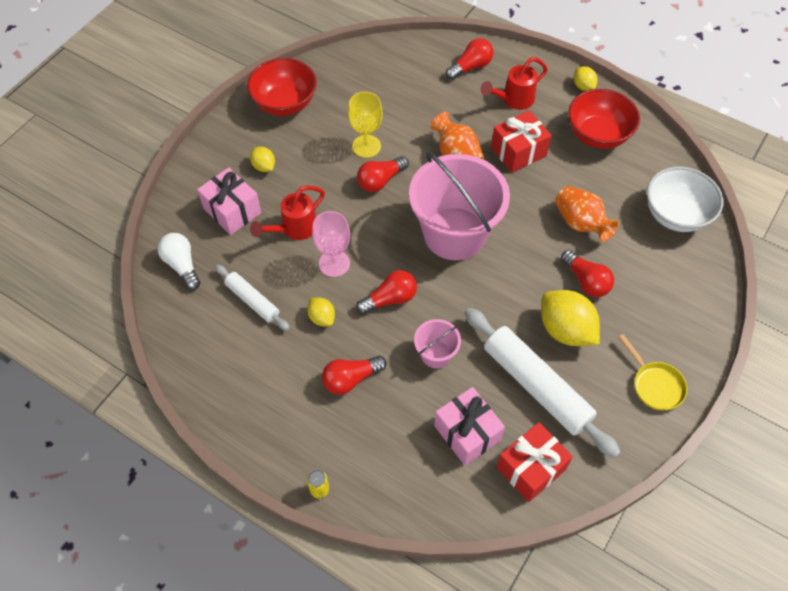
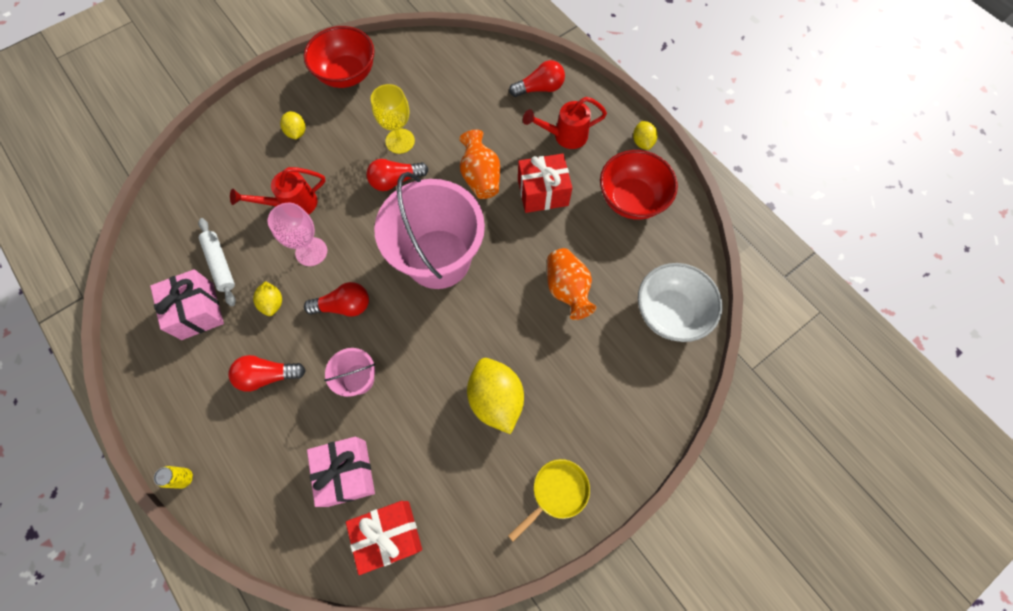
camera: 20 degrees right, 10 degrees up
(182, 265) = (177, 207): white light bulb -> none
(232, 211) = (247, 168): pink gift -> pink gift (197, 311)
(536, 386) = (438, 448): white rolling pin -> none
(586, 281) = (542, 353): red light bulb -> none
(655, 385) = (556, 492): yellow pan -> yellow pan turned 120 degrees counterclockwise

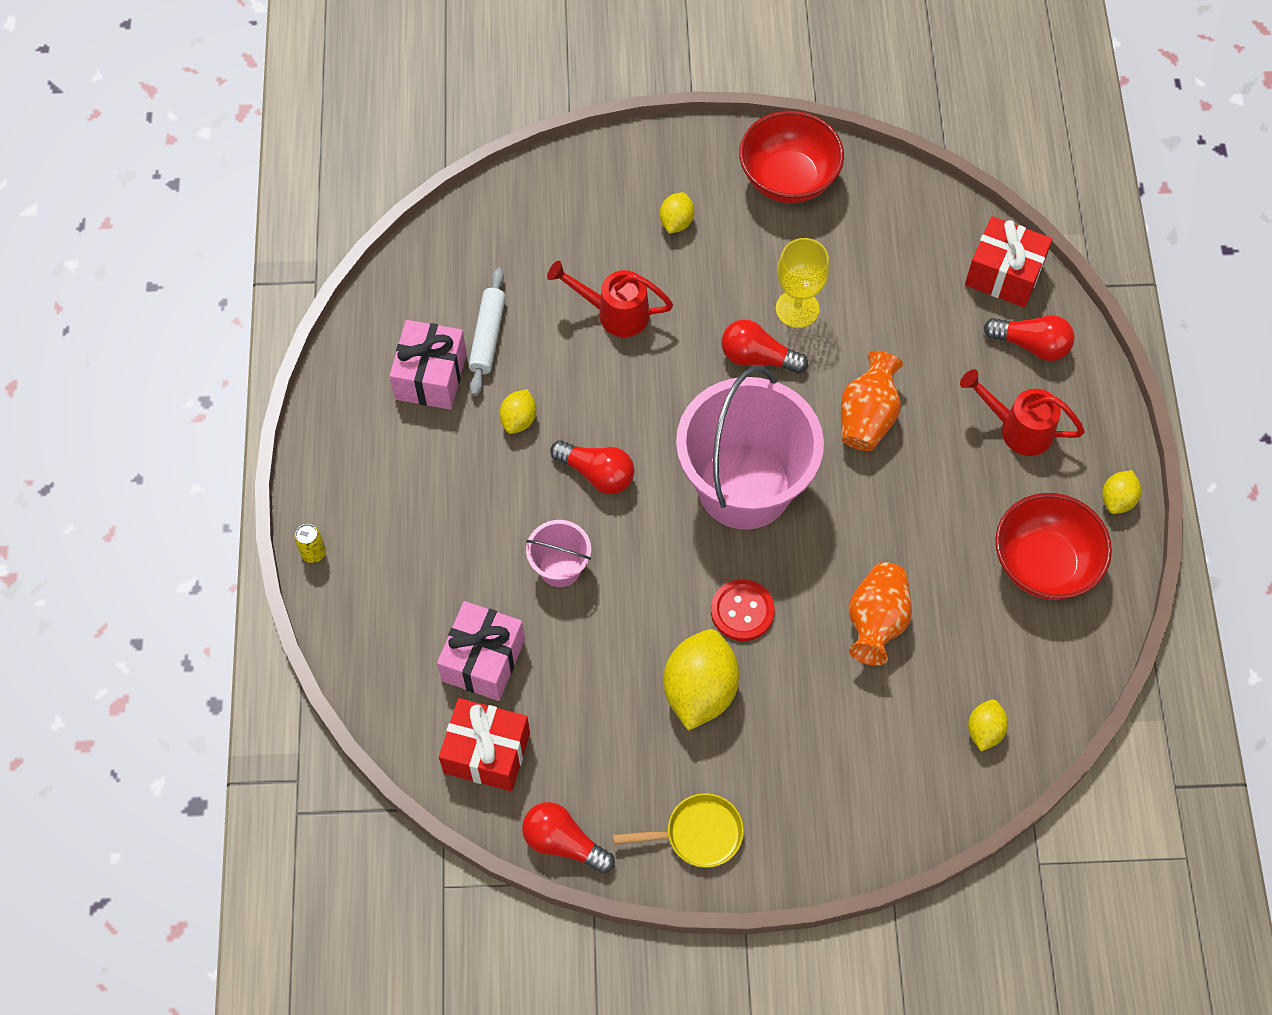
camera: 35 degrees right, 5 degrees down
(268, 376) = (463, 499): red light bulb -> red light bulb (563, 843)
(311, 251) = (600, 385): pink goblet -> none
(487, 333) = (742, 611): none -> red button
(542, 192) = (933, 484): red gift -> red gift (1004, 274)
(670, 313) = (984, 731): white bowl -> yellow lemon

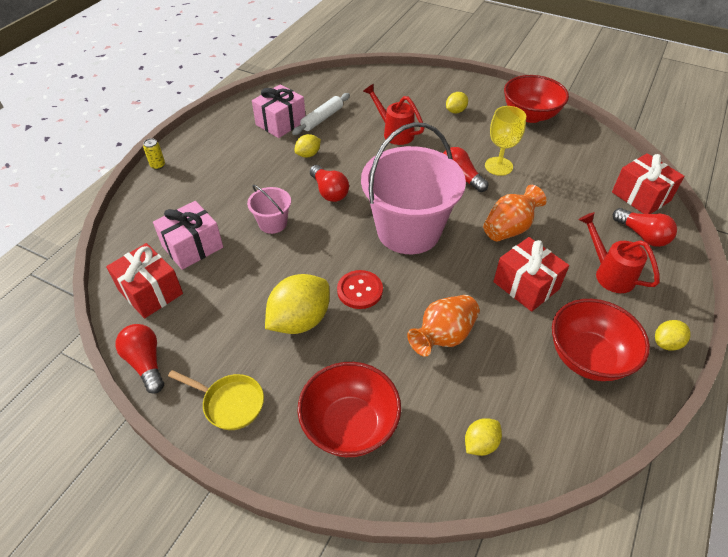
camera: 30 degrees right, 15 degrees down
(842, 786) = (350, 425): none -> red bowl
(931, 499) = (526, 285): none -> red gift

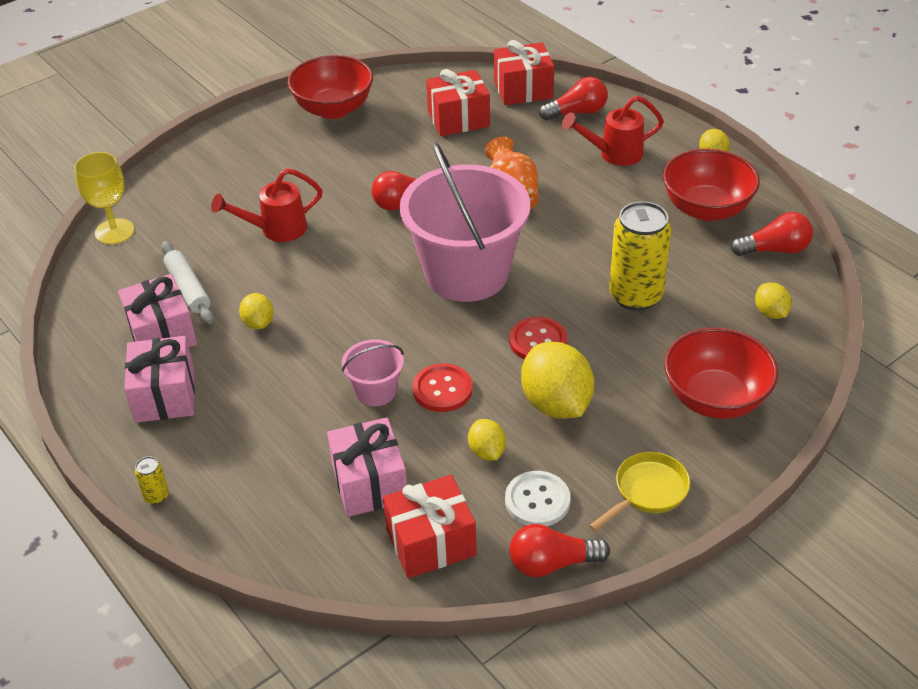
camera: 65 degrees left, 5 degrees down
(201, 337) = (537, 500): none -> white button
(233, 141) = (165, 395): none -> pink gift
(288, 254) = (442, 389): none -> red button
(329, 192) = (350, 322): red light bulb -> red light bulb (774, 250)
(443, 336) = (635, 296): orange vase -> yellow can
(455, 111) = (275, 164): yellow lemon -> yellow lemon (487, 451)
(498, 166) = (406, 166): yellow goblet -> yellow goblet (114, 231)
(526, 285) = (599, 214): red gift -> red gift (458, 119)

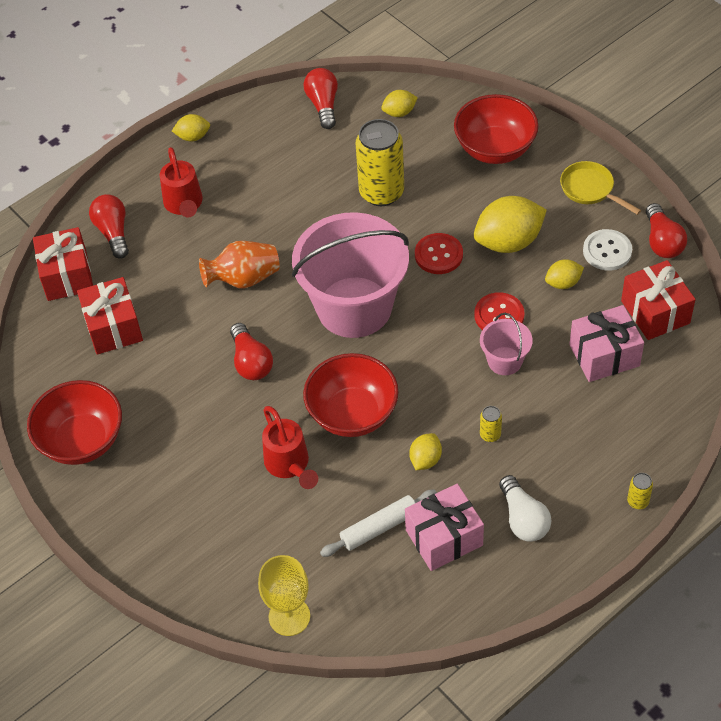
camera: 90 degrees left, 10 degrees up
(165, 395) = (523, 519): pink gift -> white light bulb
(258, 323) = (425, 459): yellow lemon -> yellow lemon turned 45 degrees counterclockwise
(277, 374) = (490, 435): none -> yellow can
(706, 209) = (268, 144): red bowl -> red bowl (352, 414)

